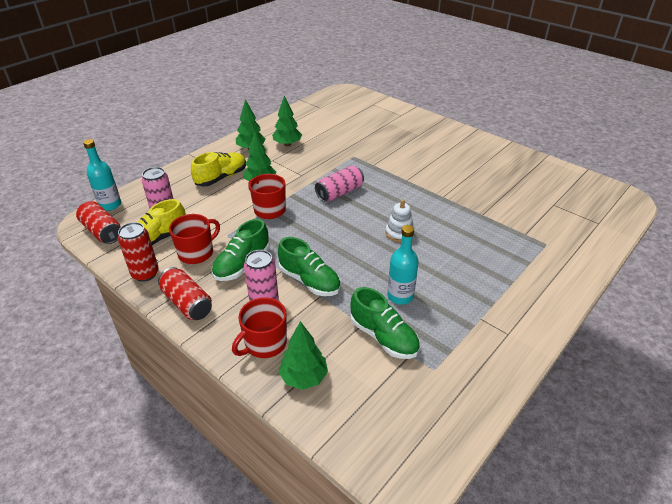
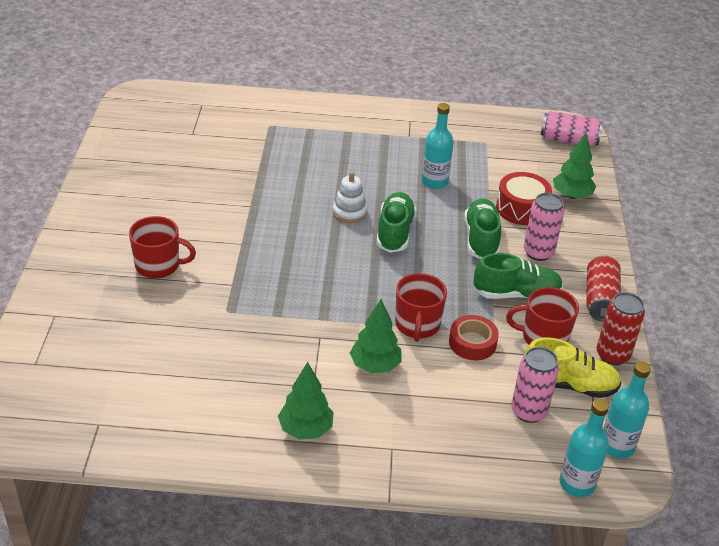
camera: 130 degrees left, 0 degrees up
(102, 231) = (617, 446): red can -> turquoise bottle
(221, 178) = (405, 412): yellow shoe -> none
(231, 222) = (472, 343): none -> red tape
(265, 343) = (573, 229): red mug -> red mug (158, 265)
(287, 144) = (256, 395): green tree -> none
(320, 328) = (521, 208): none -> red drum
(339, 193) = (323, 284): pink can -> pink can (568, 140)
(383, 337) = (488, 174): green shoe -> green shoe (395, 232)

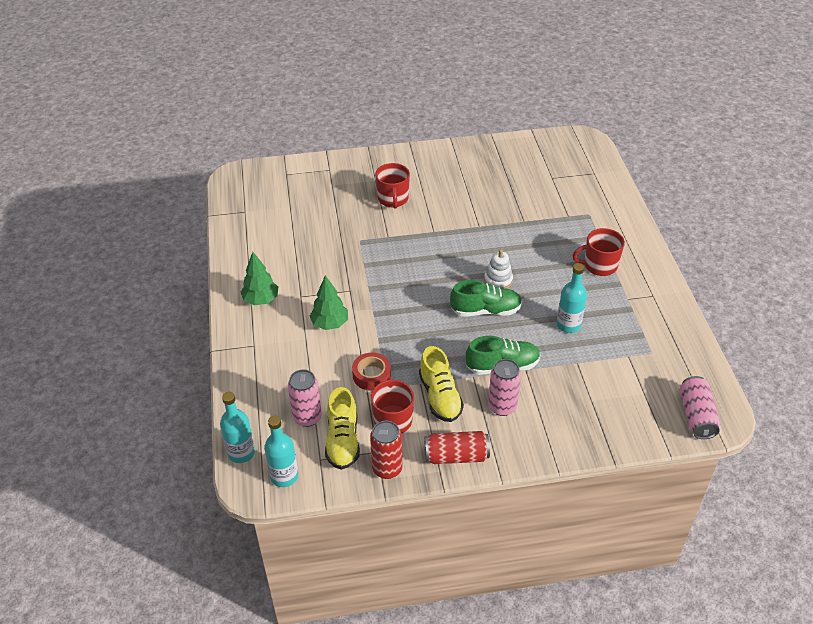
camera: 80 degrees right, 5 degrees up
(417, 325) = (380, 340): red mug -> red mug (599, 265)
(516, 294) = (440, 396): green shoe -> yellow shoe
(521, 208) = (560, 389): red drum -> none
(571, 195) = (601, 425): green tree -> none

